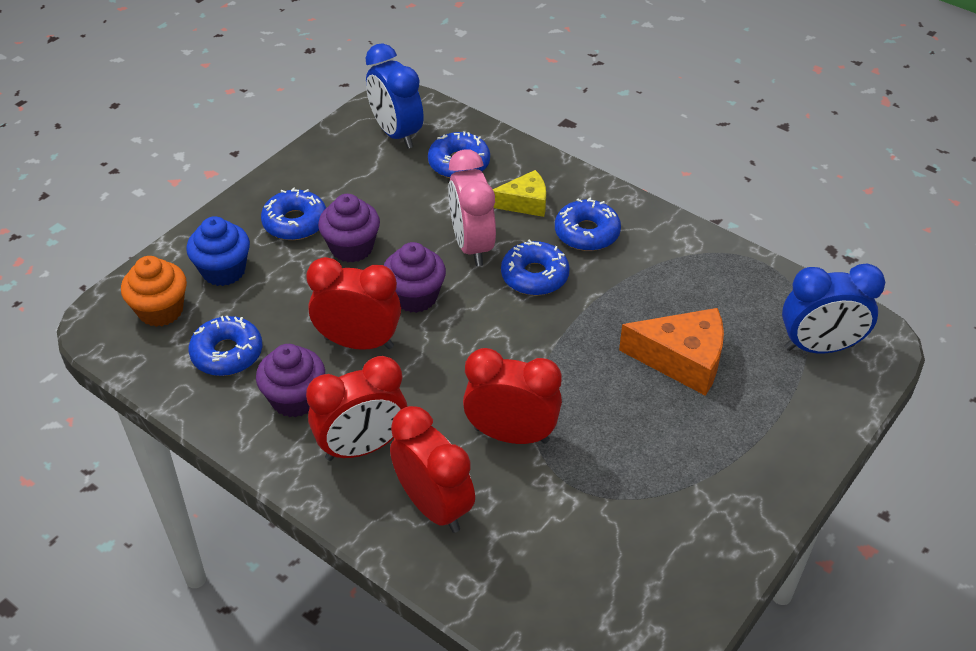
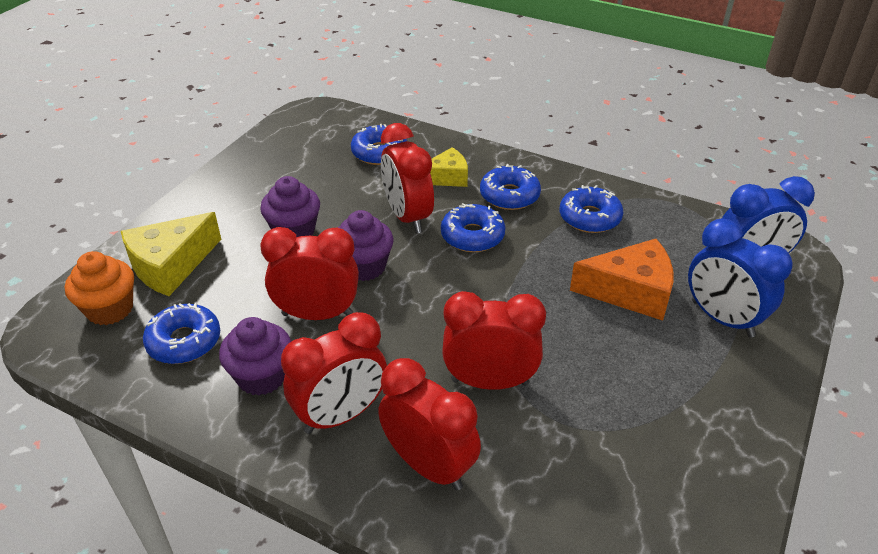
camera: 10 degrees left, 5 degrees down
(223, 271) = (171, 265): blue cupcake -> yellow cheese
(295, 222) = (236, 216): blue donut -> blue donut (589, 217)
(396, 133) = (317, 135): blue clock -> blue clock (722, 319)
(472, 245) = (408, 217): pink clock -> red clock

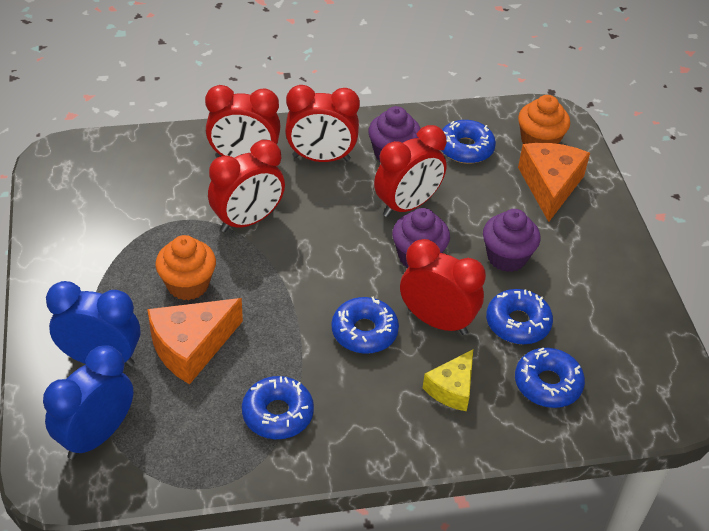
camera: 140 degrees right, 5 degrees up
(171, 265) = (550, 186): yellow cheese -> orange cheese
(341, 415) = (321, 158): red clock -> red clock turned 105 degrees counterclockwise
(509, 195) = (373, 399): blue donut -> blue donut (518, 323)
(600, 346) = (188, 285): none -> orange cupcake

